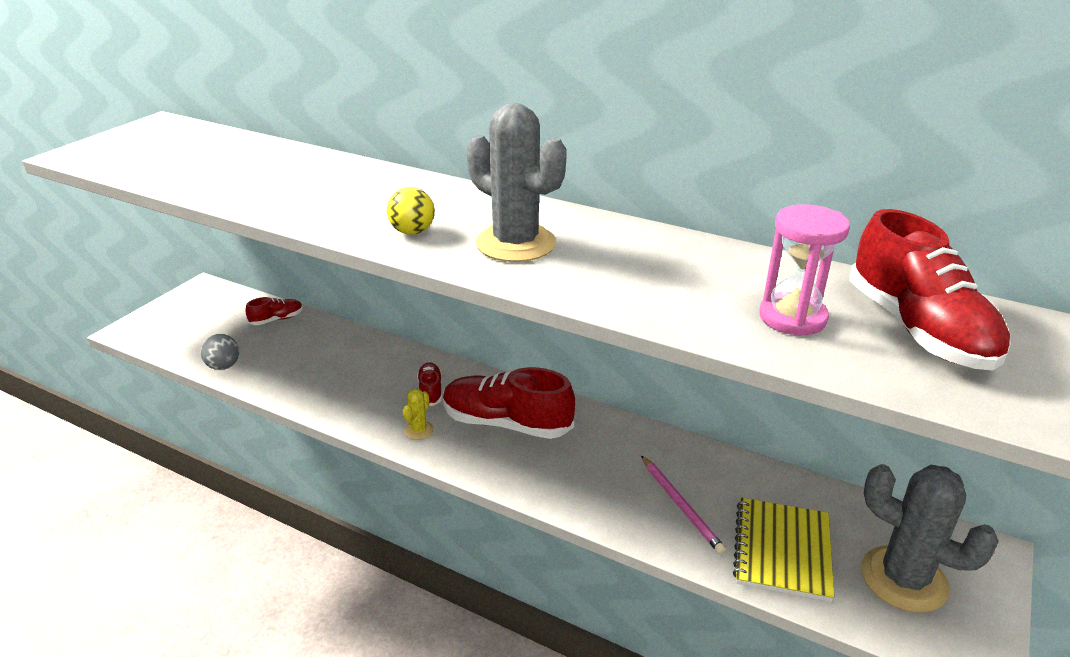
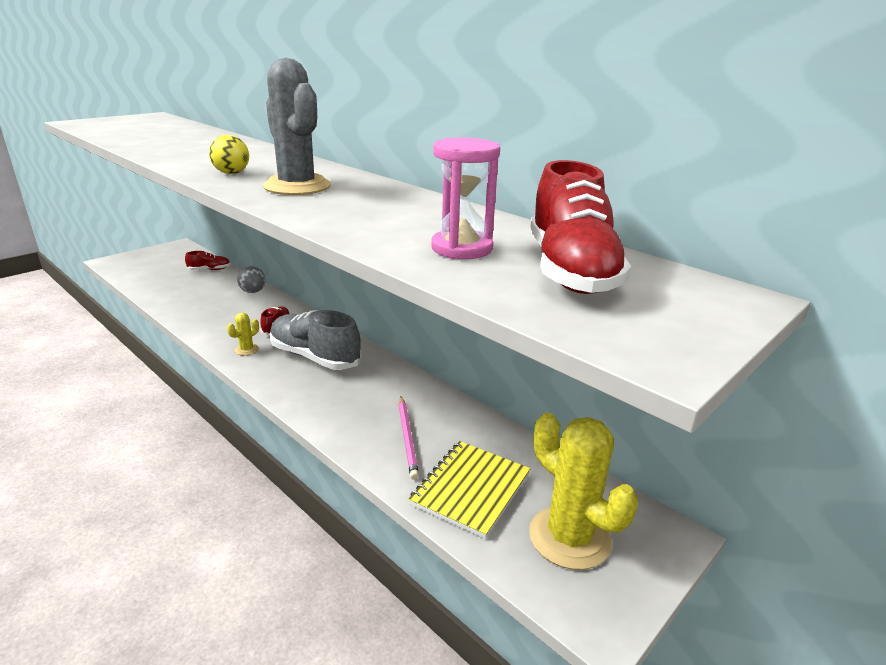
camera: 15 degrees right, 5 degrees down
(223, 366) = (150, 290): grey ball -> grey ball (253, 291)
(507, 423) = (315, 357): red shoe -> grey shoe
(903, 579) = (569, 537): grey cactus -> yellow cactus

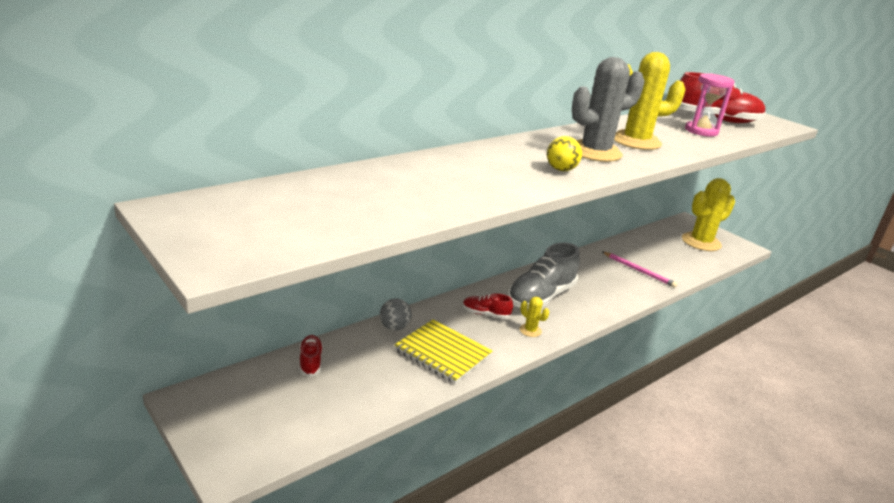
camera: 85 degrees left, 0 degrees up
(358, 205) = (636, 141): none -> yellow cactus
(407, 438) = (639, 271): pink pencil -> pink pencil turned 45 degrees clockwise
(470, 489) = (678, 259): yellow notebook -> yellow notebook (442, 353)

